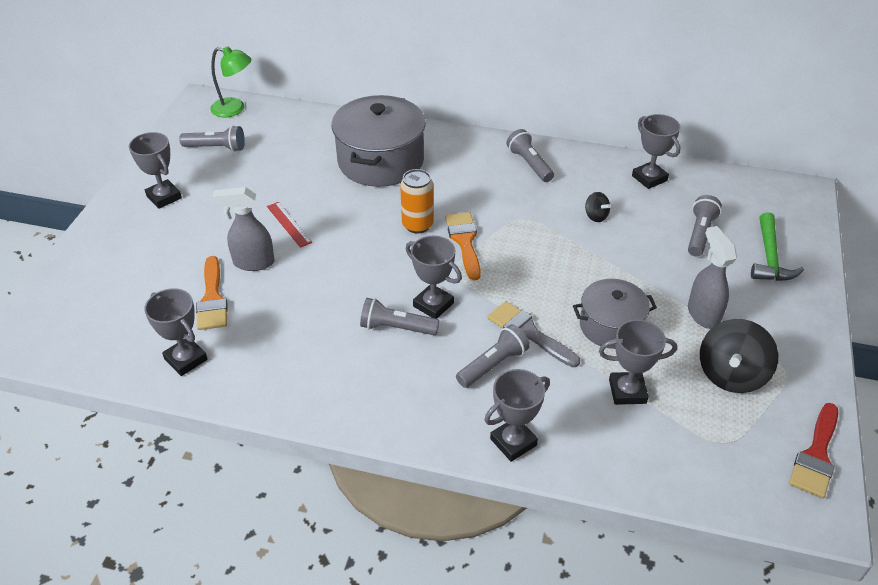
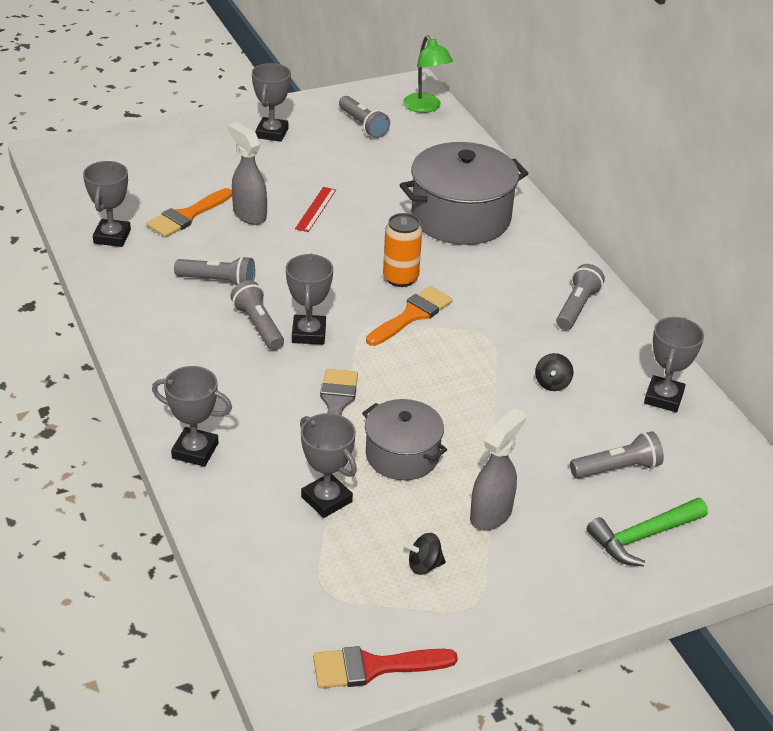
camera: 50 degrees right, 5 degrees down
(493, 365) = (273, 401): grey flashlight -> grey flashlight (218, 281)
(731, 375) = (424, 565): black spinning top -> black spinning top, size x0.49

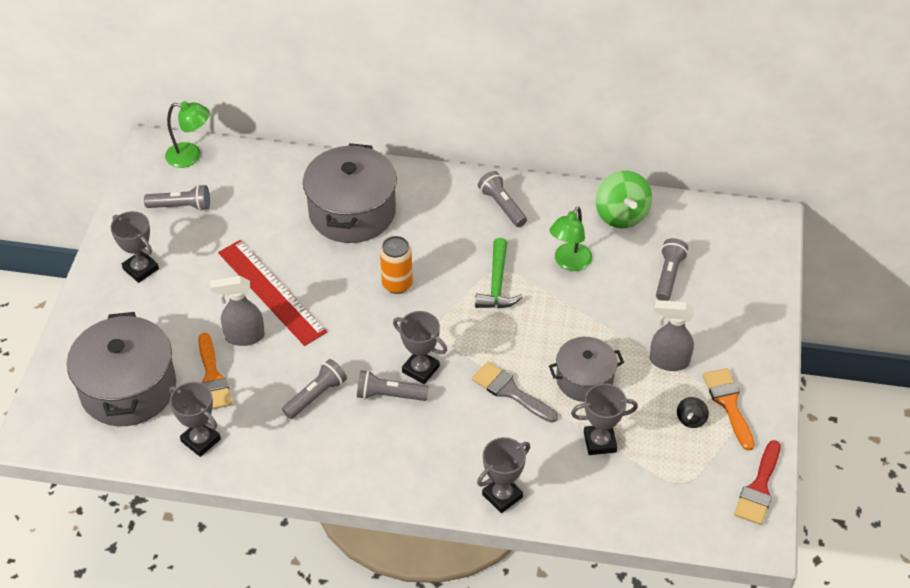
camera: 55 degrees left, 10 degrees up
(137, 178) = (128, 388): none -> grey pot
(316, 209) = (271, 292): red ruler -> red ruler, size x2.11
(412, 315) = (444, 299): orange brush -> orange brush (728, 403)
(491, 514) = (668, 361): grey spray bottle -> grey spray bottle turned 60 degrees counterclockwise
(552, 383) = (569, 263): black spinning top -> green lamp
(642, 537) = (733, 298): green hammer -> green hammer (497, 284)
(663, 398) = (621, 215): grey trophy -> green spinning top

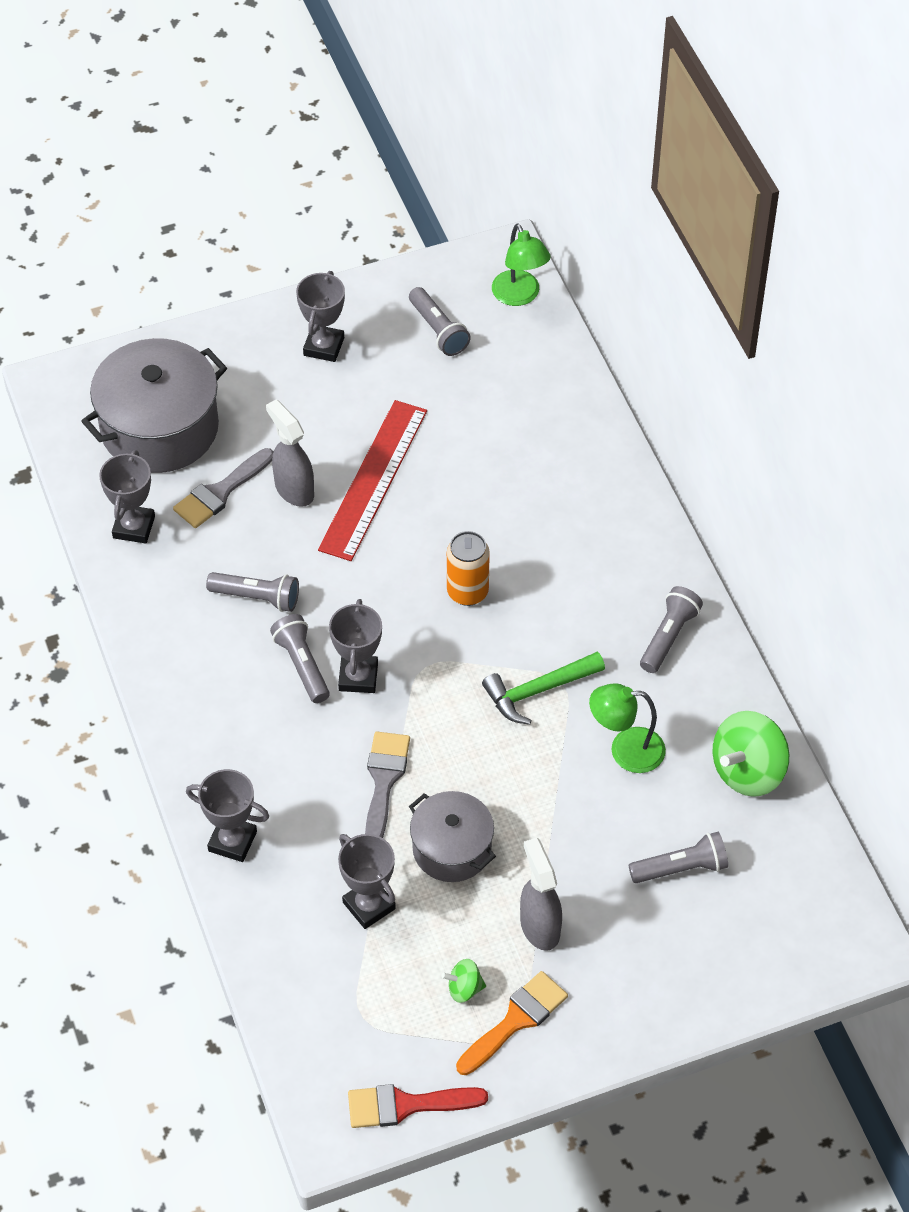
camera: 60 degrees right, 5 degrees up
(212, 378) = (220, 492): orange brush -> grey brush
(352, 212) = (547, 492): grey pot -> none
(691, 419) = (464, 988): black spinning top -> green spinning top

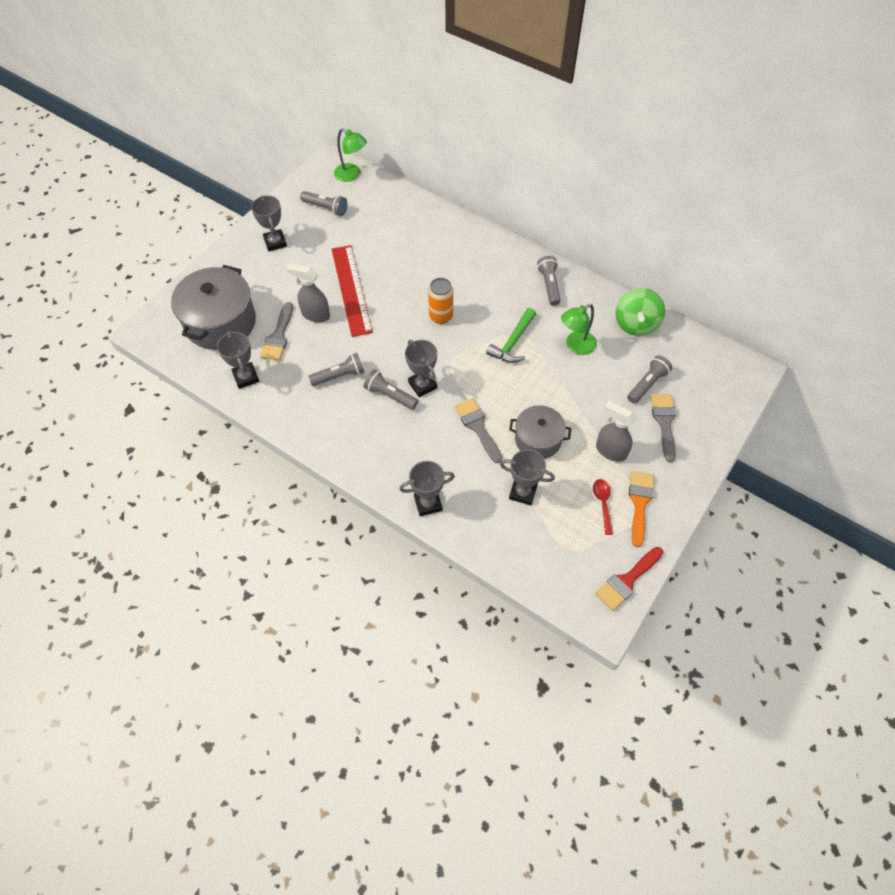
camera: 35 degrees left, 5 degrees up
(464, 988) = (603, 503): green spinning top -> red spoon
(655, 936) = (664, 422): none -> grey brush

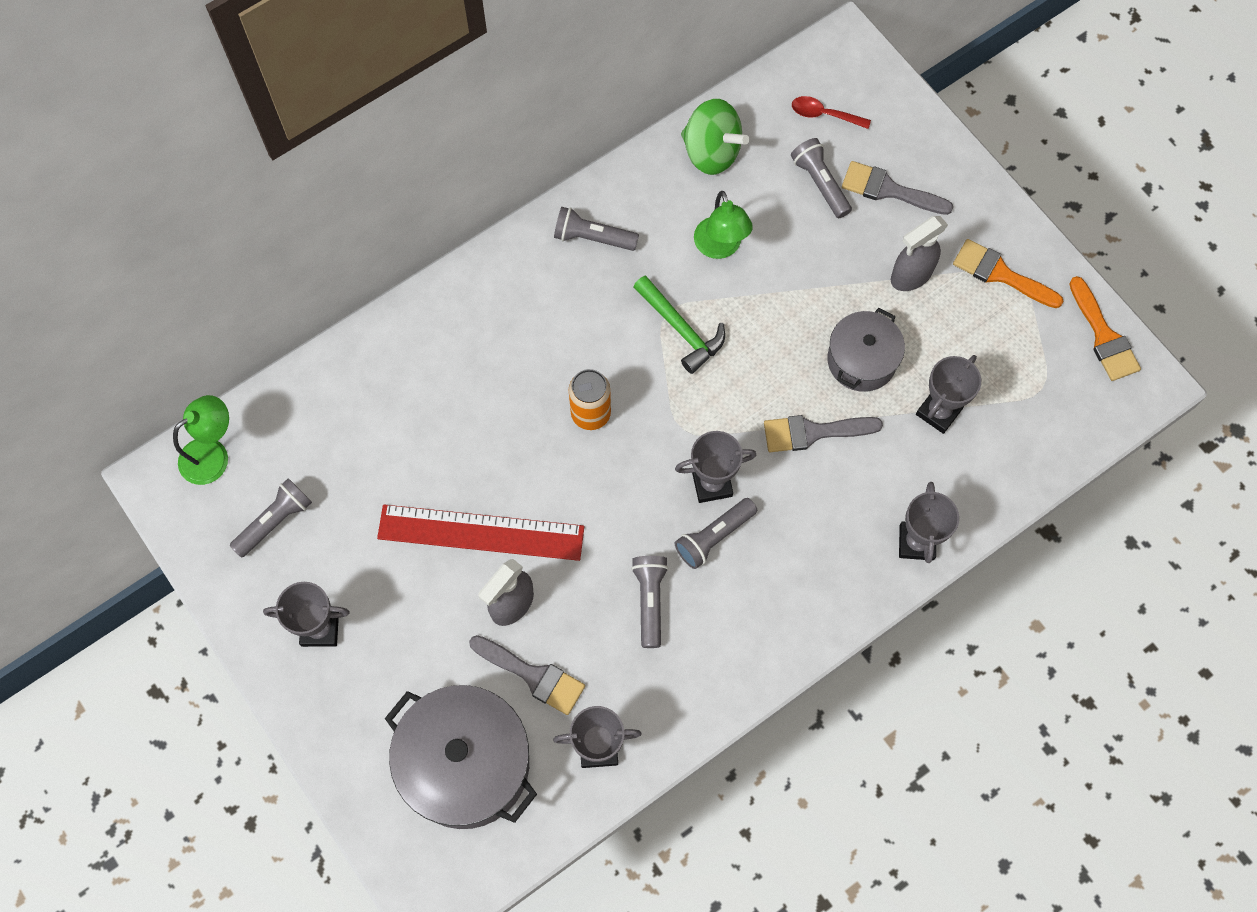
camera: 70 degrees left, 10 degrees up
(603, 503) = (987, 318): red spoon -> red spoon (824, 114)
(627, 580) = (1104, 336): red brush -> orange brush

